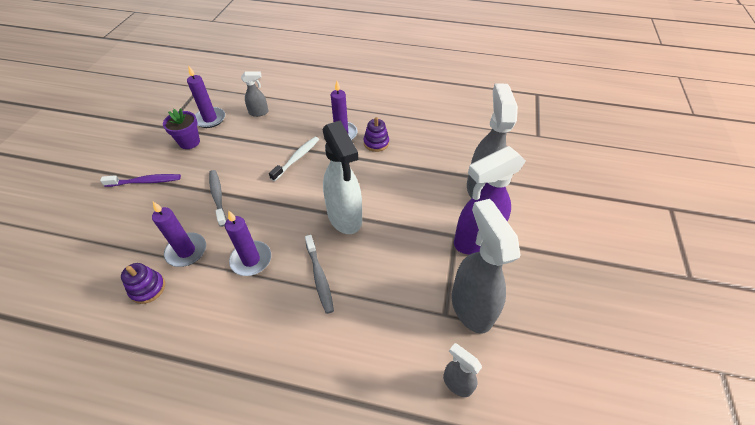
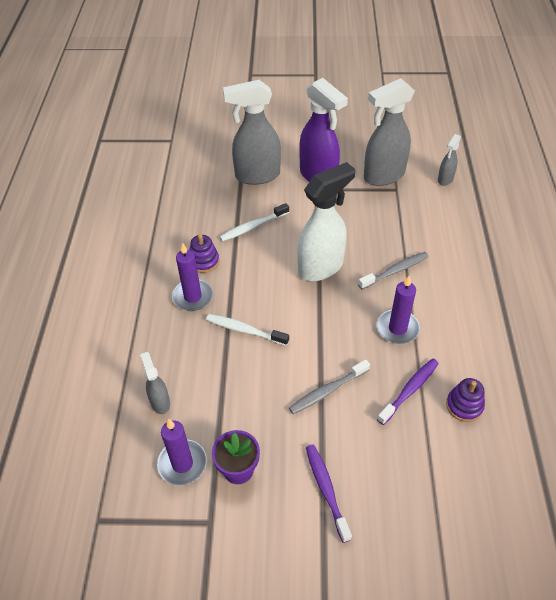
camera: 100 degrees left, 0 degrees up
(186, 251) = (409, 390): purple candle -> purple toothbrush
(409, 177) = (253, 227): none -> white toothbrush

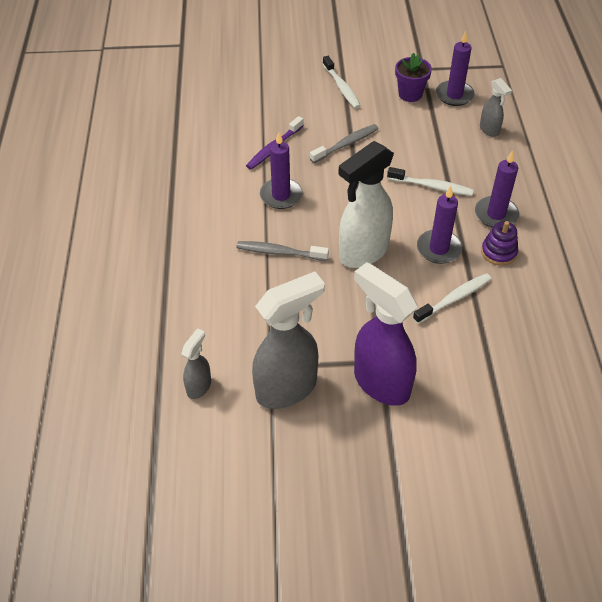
camera: 175 degrees right, 0 degrees up
(254, 267) = (439, 249): none -> purple candle
(257, 176) = (470, 379): grey spray bottle -> none
(326, 489) = (341, 87): purple toothbrush -> white toothbrush
(395, 271) = (279, 252): grey toothbrush -> grey toothbrush turned 45 degrees clockwise
(464, 406) = (228, 140): purple stacking toy -> none

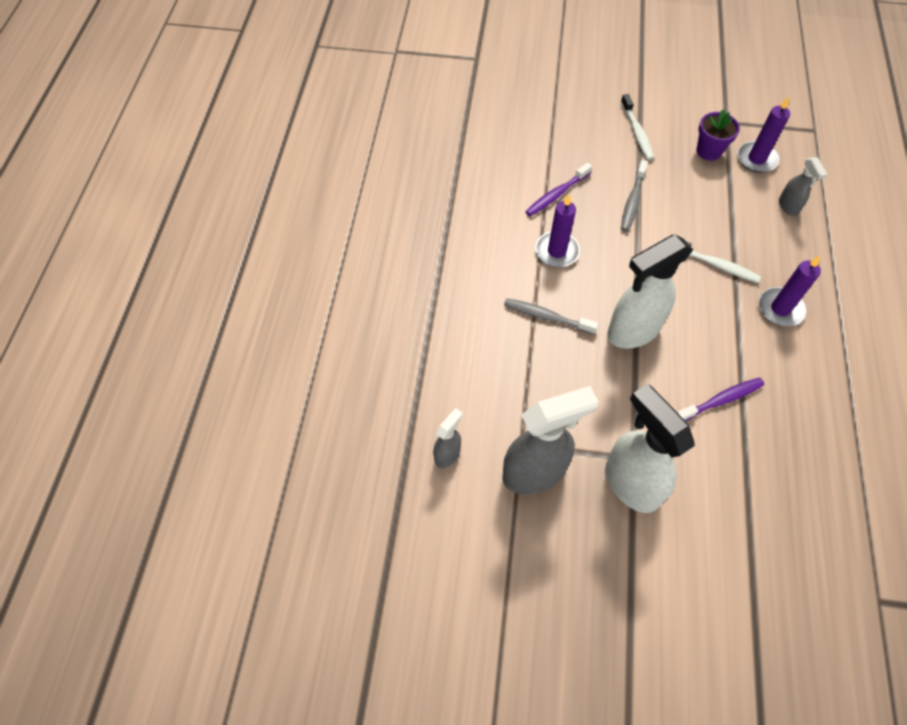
camera: 10 degrees right, 10 degrees up
(346, 144) = (632, 201): grey toothbrush -> grey toothbrush turned 135 degrees clockwise
(380, 383) = (630, 483): purple spray bottle -> white spray bottle
(439, 249) = (713, 339): purple candle -> none
(454, 298) = (721, 400): white toothbrush -> purple toothbrush
(498, 252) = (776, 354): purple stacking toy -> none

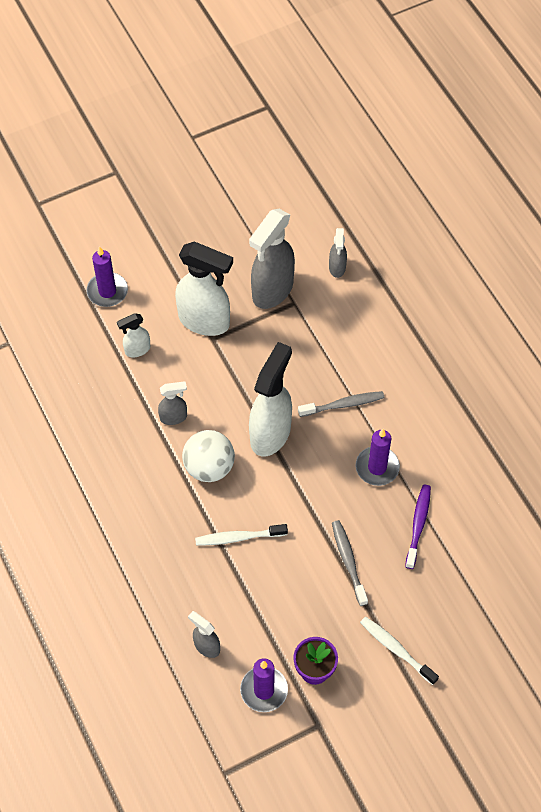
camera: 145 degrees right, 0 degrees up
(710, 335) = (209, 467): none -> white ball
(721, 400) = (174, 417): purple toothbrush -> grey spray bottle
(725, 496) = (137, 350): none -> white spray bottle
(780, 309) = (165, 526): purple candle -> purple candle (107, 291)

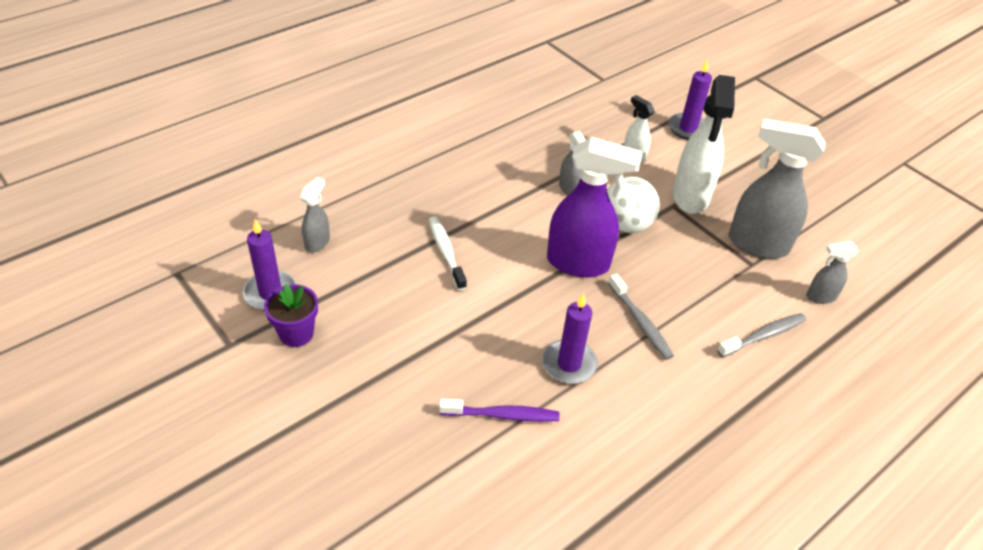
camera: 75 degrees right, 15 degrees down
(209, 467) = (521, 220): white ball -> white ball (625, 225)
(271, 433) = (579, 263): white spray bottle -> purple spray bottle
(348, 561) = (438, 349): grey toothbrush -> grey toothbrush (763, 336)
(396, 649) = (329, 409): white toothbrush -> none

